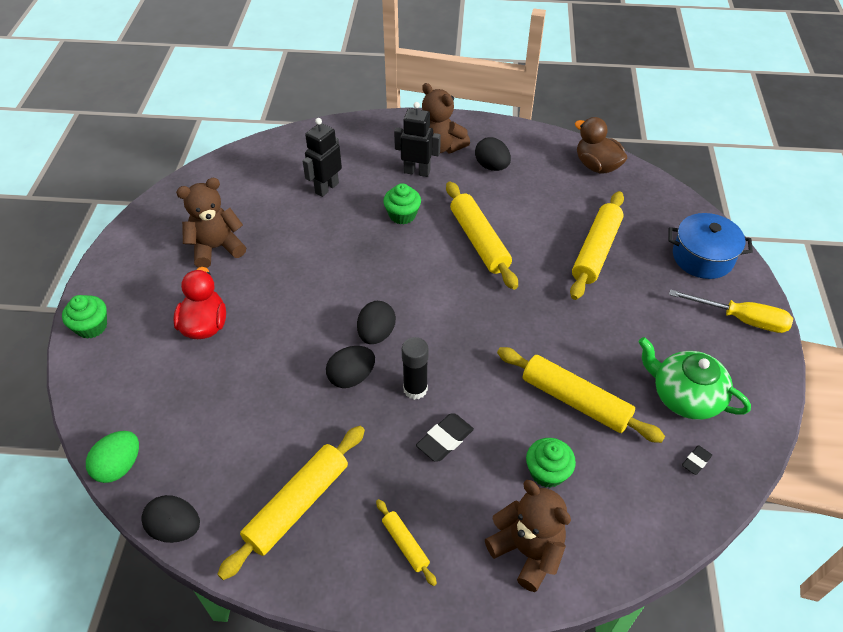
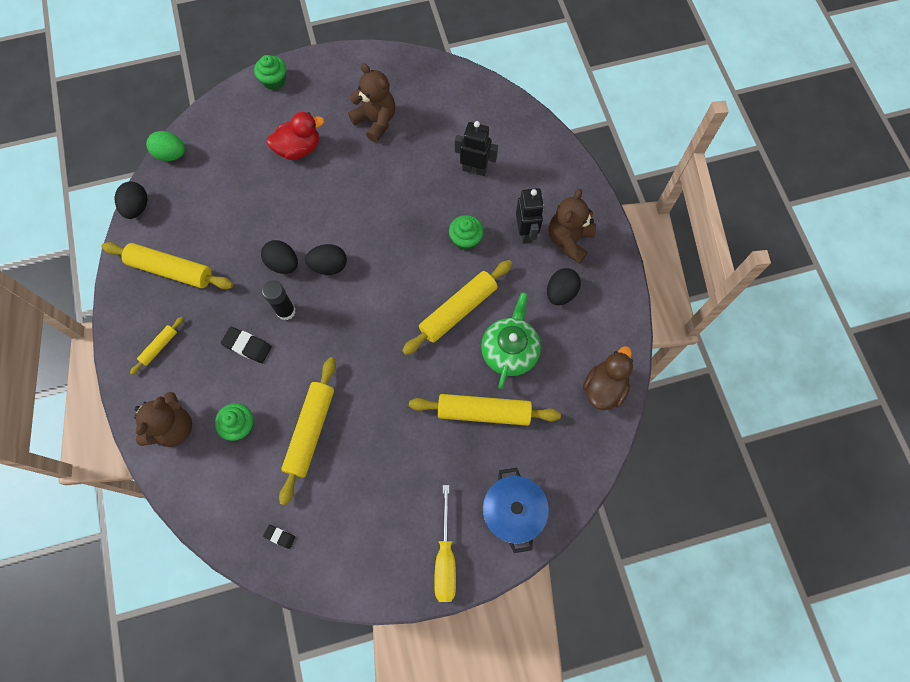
camera: 70 degrees right, 20 degrees up
(685, 396) = (341, 518): green teapot -> green teapot (509, 350)

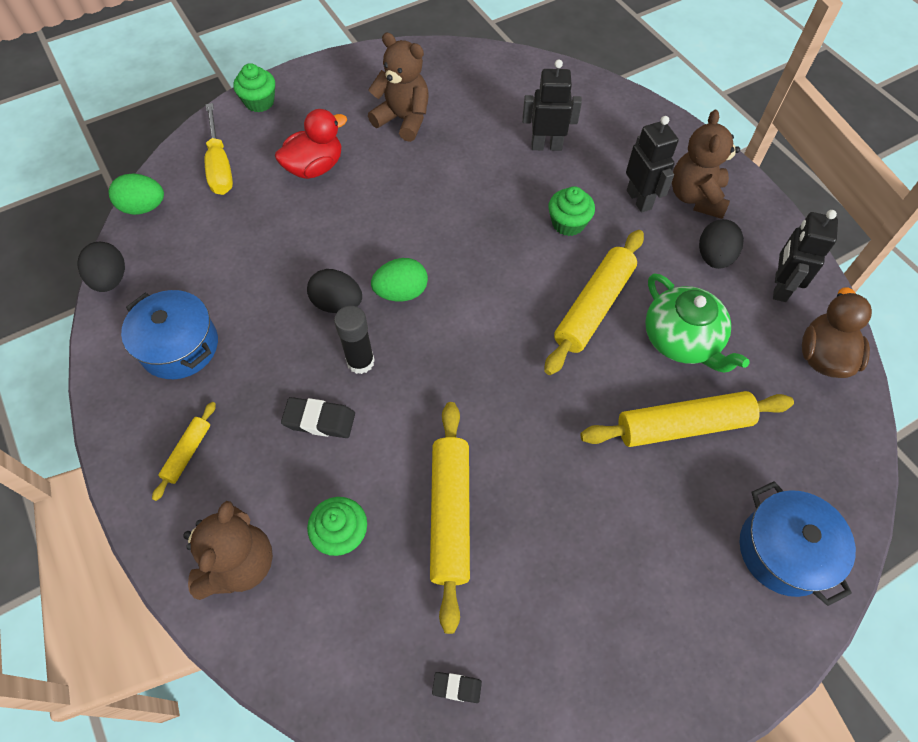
camera: 15 degrees left, 10 degrees down
(171, 270) = (179, 346): yellow rolling pin -> blue pot
(329, 266) = (401, 292): black egg -> green egg
(445, 557) = (718, 647): yellow screwdriver -> yellow screwdriver (220, 166)
(509, 350) = (682, 340): green teapot -> green teapot turned 150 degrees clockwise
(598, 328) = (780, 287): none -> black robot

